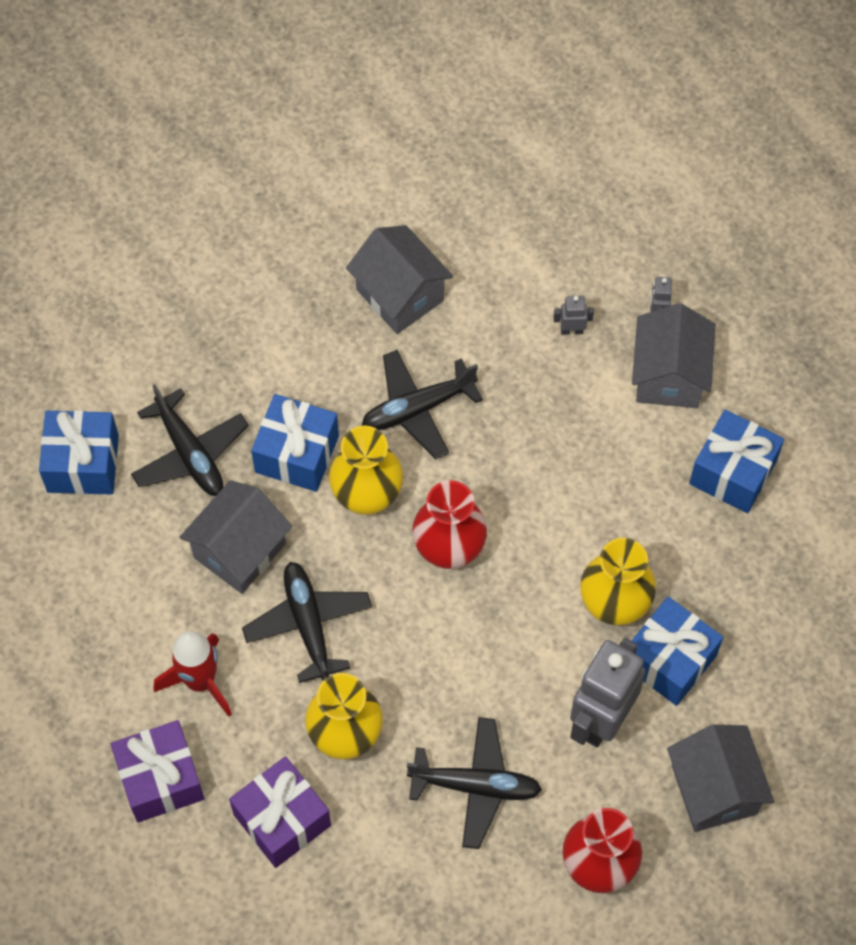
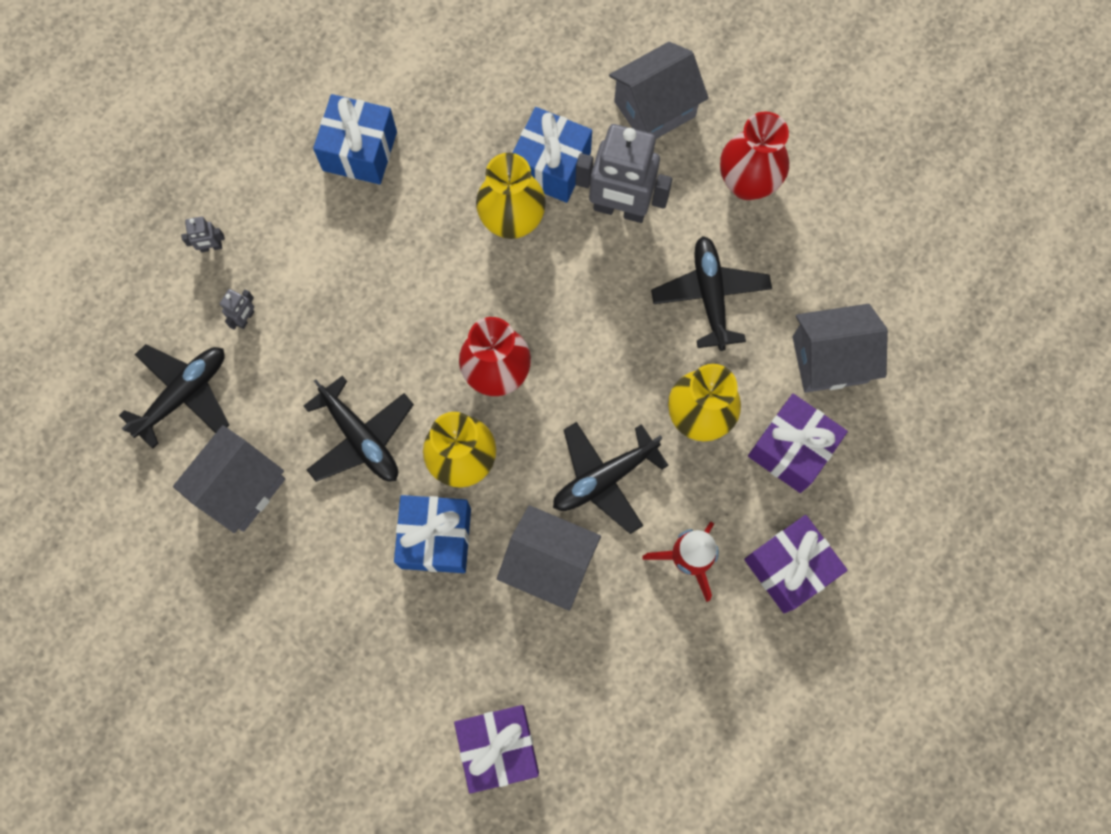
camera: 105 degrees left, 10 degrees up
(83, 463) = (498, 747): blue gift -> purple gift
(190, 453) = (460, 642): black plane -> black plane (184, 394)
(572, 330) = (246, 318): grey robot -> grey robot turned 135 degrees counterclockwise
(669, 375) = (275, 223): grey house -> grey house (829, 359)

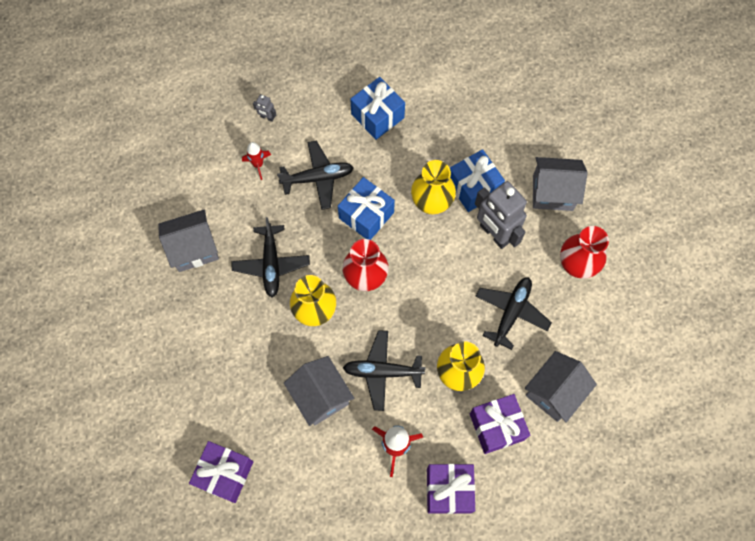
camera: 35 degrees right, 5 degrees down
(184, 394) = (200, 183): black plane -> black plane (318, 178)
(246, 318) = (258, 165): grey robot -> red rocket
(436, 538) = (272, 342): blue gift -> blue gift (366, 215)
(829, 359) = (554, 392): grey house -> grey house turned 75 degrees counterclockwise

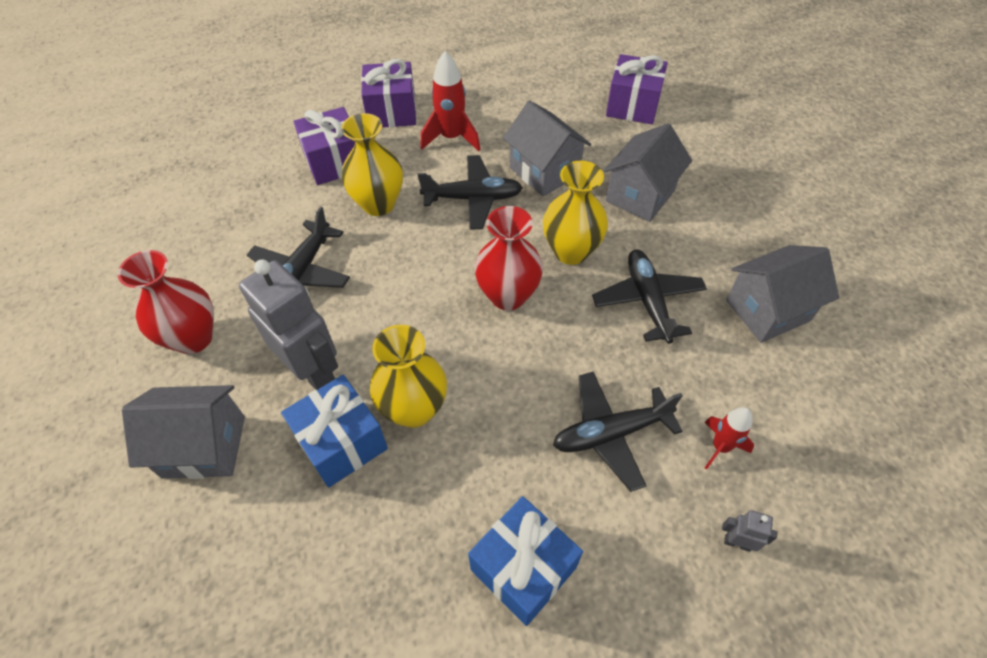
camera: 175 degrees right, 15 degrees down
(366, 215) = (519, 380): blue gift -> none
(554, 392) = (260, 196): grey house -> grey house (640, 195)

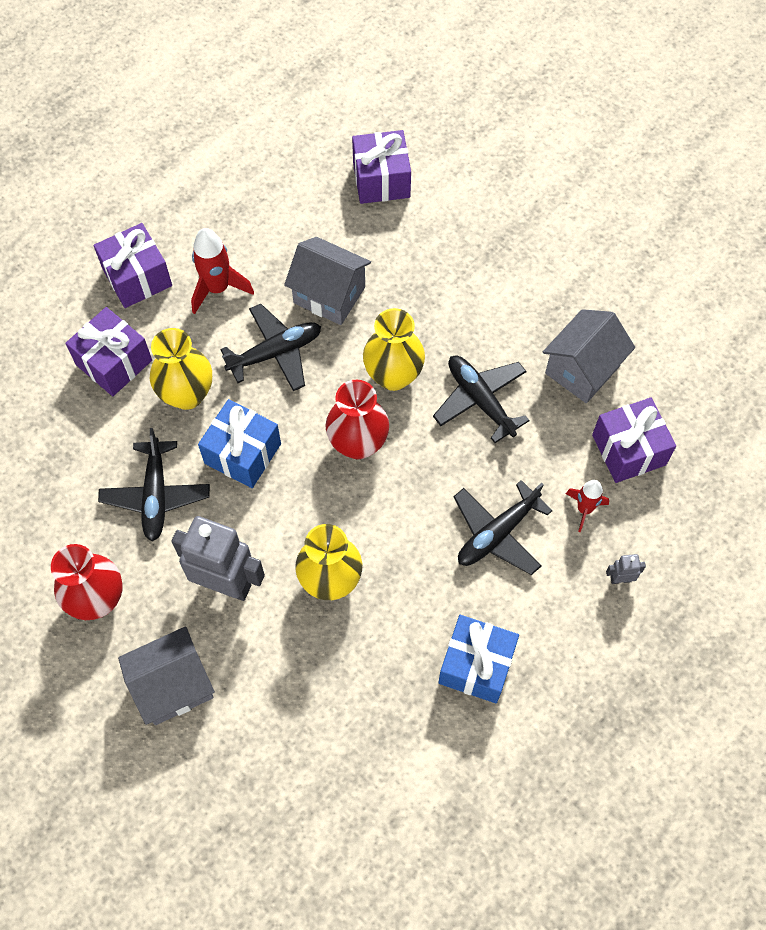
camera: 25 degrees left, 10 degrees up
(341, 442) = (286, 633): blue gift -> blue gift (242, 453)
(640, 195) = (431, 289): grey house -> none
(794, 405) = (628, 450): none -> purple gift

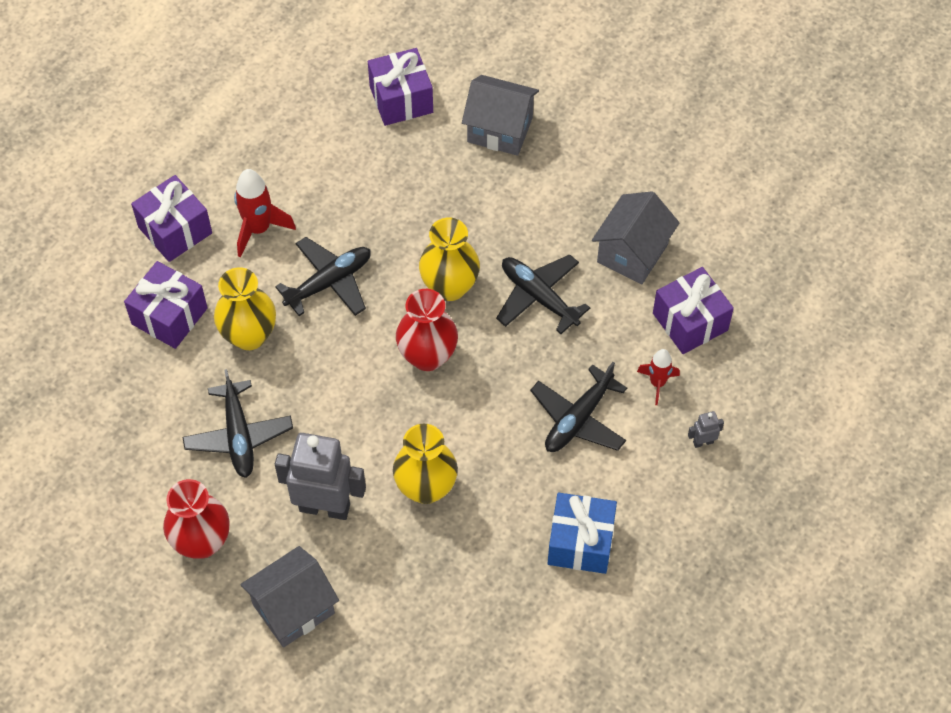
camera: 10 degrees left, 5 degrees down
(242, 453) = (316, 383): blue gift -> none
(329, 295) = (371, 219): grey house -> grey house (500, 130)

